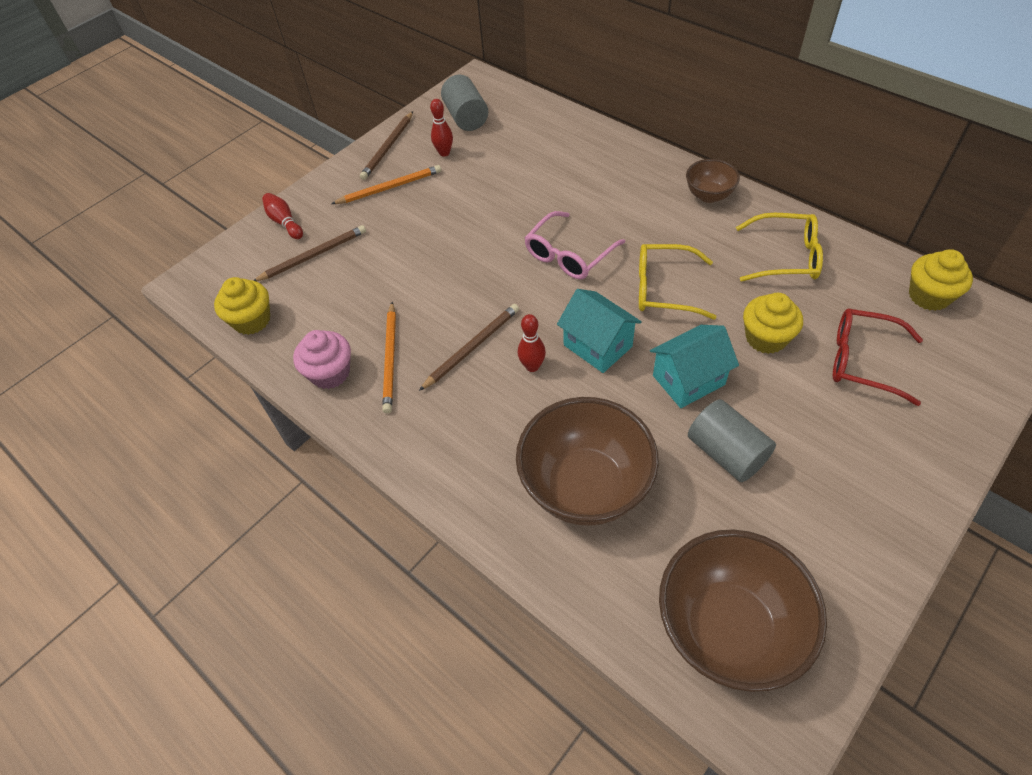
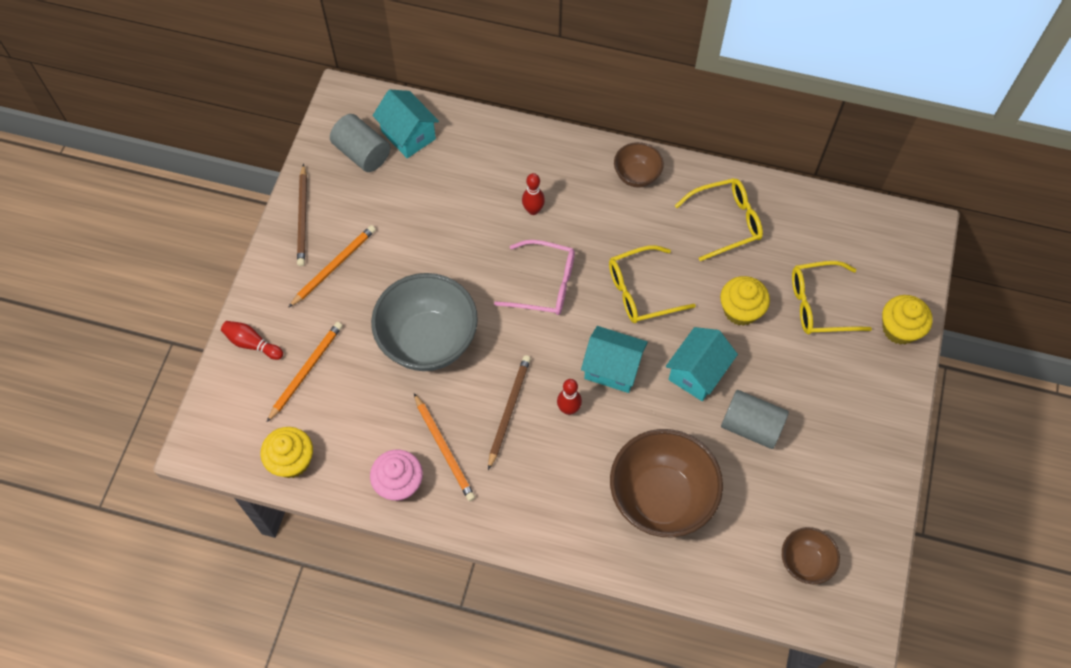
camera: 30 degrees left, 10 degrees up
(313, 256) = (306, 371): brown pencil -> orange pencil
(433, 266) = (428, 341): none -> grey bowl
(444, 153) = (365, 205): red bowling pin -> red bowling pin (533, 210)
(512, 115) = (408, 135): none -> turquoise house
(569, 255) = (544, 284): pink glasses -> pink glasses turned 90 degrees counterclockwise
(727, 629) = (805, 562): brown bowl -> brown bowl, size x0.51
(863, 361) = (819, 304): red glasses -> yellow glasses
(929, 296) = (847, 223): yellow cupcake -> yellow cupcake (899, 329)

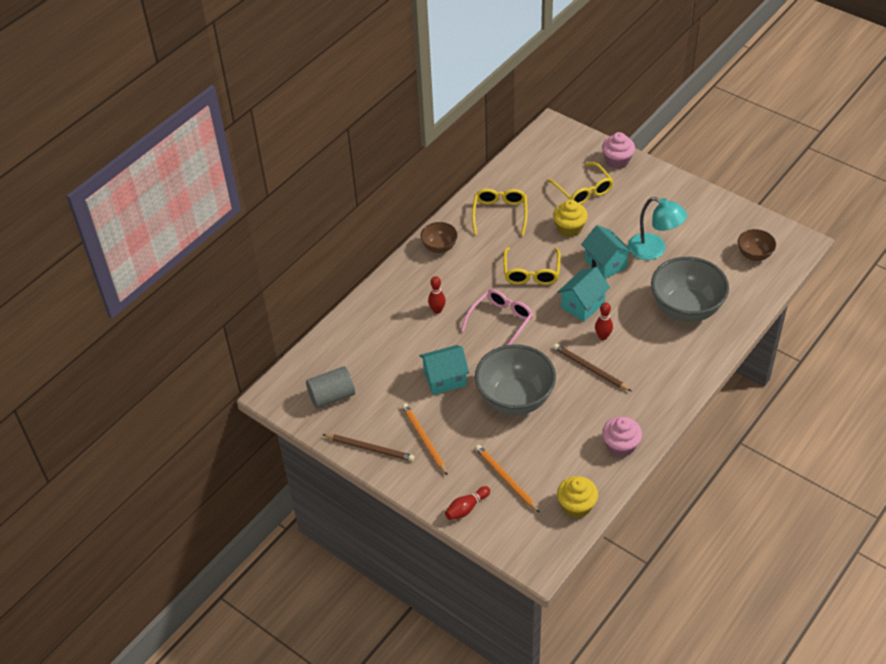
camera: 65 degrees left, 15 degrees down
(408, 135) = (332, 364): turquoise house -> turquoise house (445, 379)
(444, 448) = (604, 413): orange pencil -> none
(661, 498) = (686, 309): brown bowl -> grey bowl
(751, 426) = (654, 250): grey cylinder -> turquoise lamp
(819, 304) = (583, 190): yellow glasses -> yellow glasses turned 45 degrees counterclockwise
(899, 329) = (617, 161): yellow cupcake -> pink cupcake

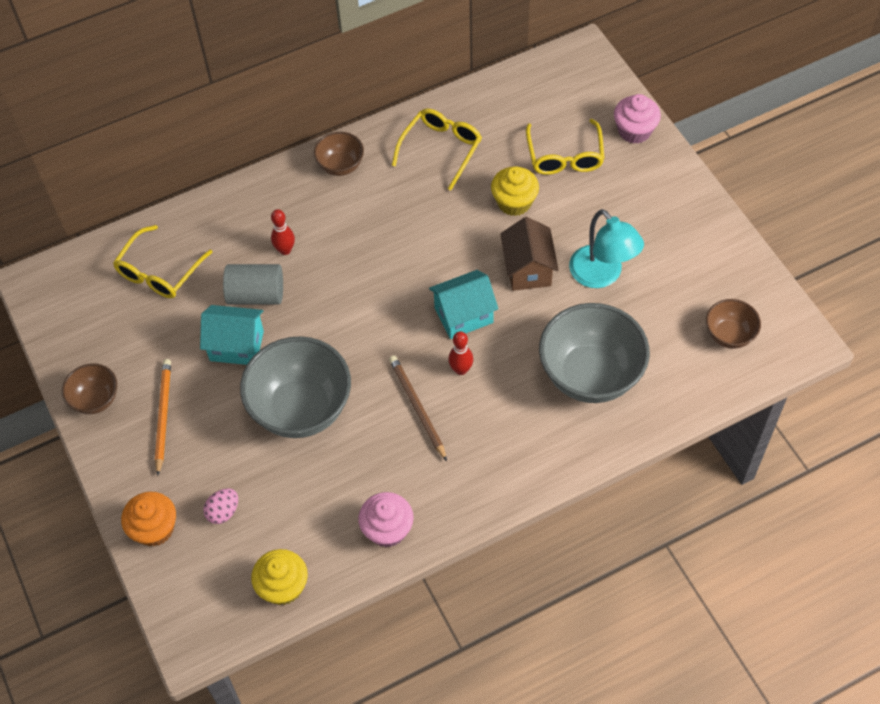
camera: 25 degrees right, 10 degrees up
(332, 396) = (96, 313): grey cylinder -> grey cylinder (256, 295)
(370, 448) = (95, 400): brown pencil -> brown bowl
(466, 508) = (154, 529): red bowling pin -> orange cupcake
(501, 321) = (350, 296): pink glasses -> none
(506, 479) = (223, 512): orange pencil -> pink egg
(531, 272) = (429, 245): yellow glasses -> yellow glasses (159, 272)
(605, 263) = (528, 269): turquoise house -> brown house

